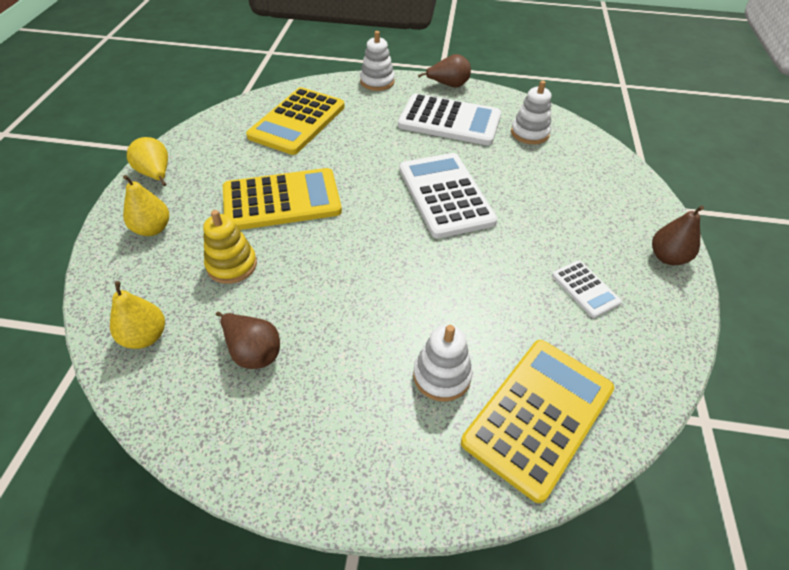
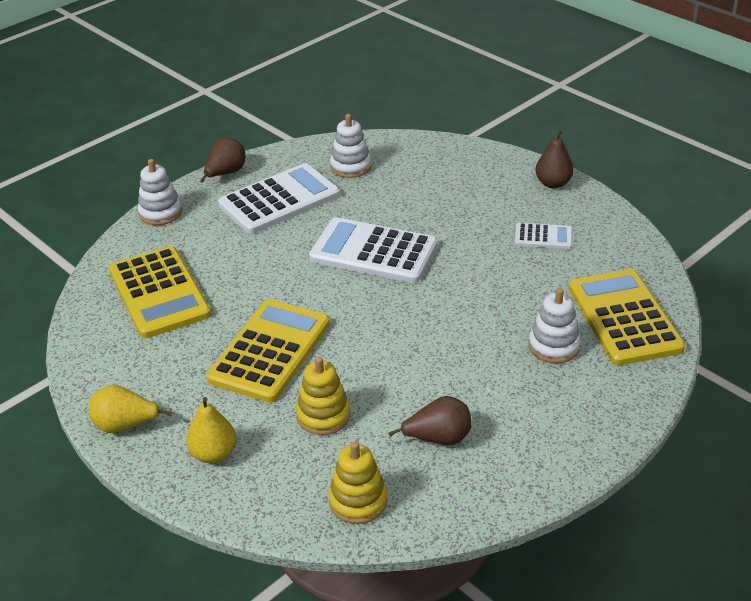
camera: 50 degrees left, 10 degrees down
(145, 337) = (358, 501): yellow pear -> yellow stacking toy

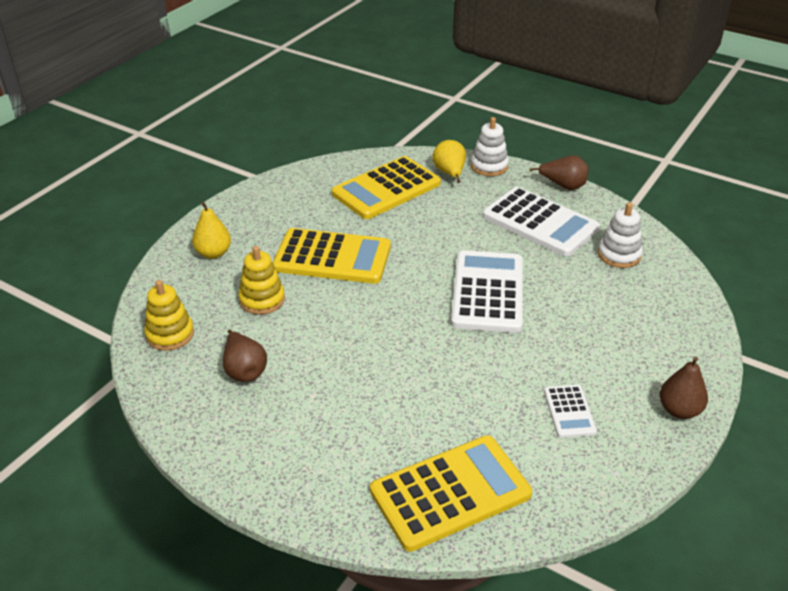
camera: 75 degrees right, 0 degrees up
(125, 425) = (237, 208): yellow pear -> yellow pear (450, 173)
(554, 346) = (386, 437): white stacking toy -> none

